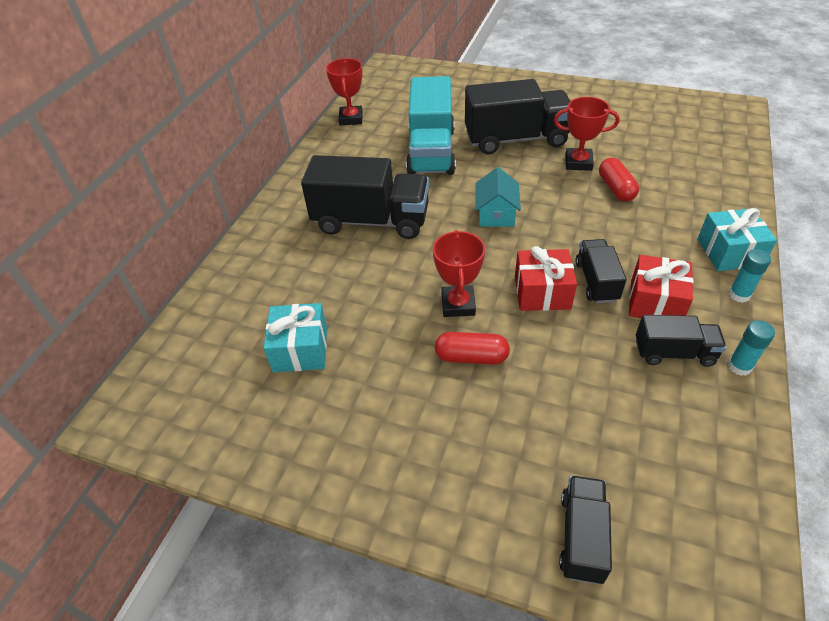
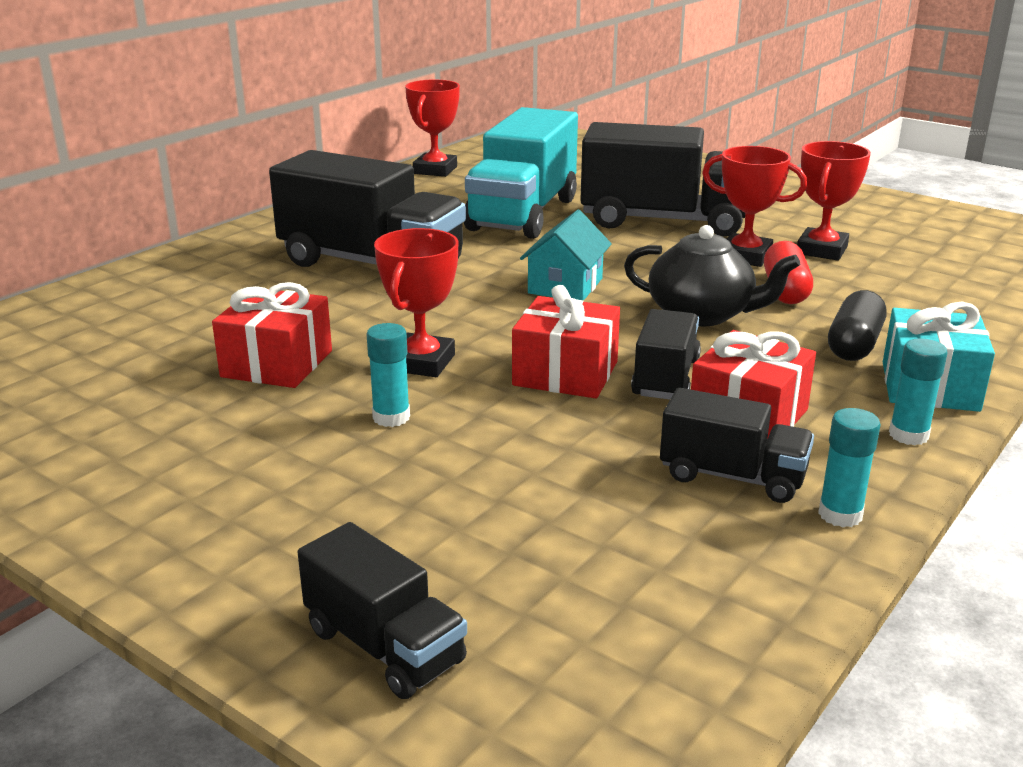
camera: 15 degrees right, 20 degrees down
(300, 349) = (151, 364): turquoise gift -> none
(376, 328) = (277, 364): none -> red gift
(471, 357) = (391, 417): red capsule -> turquoise glue stick
(581, 537) = (384, 646): black truck -> black truck turned 105 degrees clockwise
(584, 221) = (702, 314): none -> black teapot
(615, 147) = (821, 250): none -> red trophy
(675, 227) = (854, 345): none -> black capsule

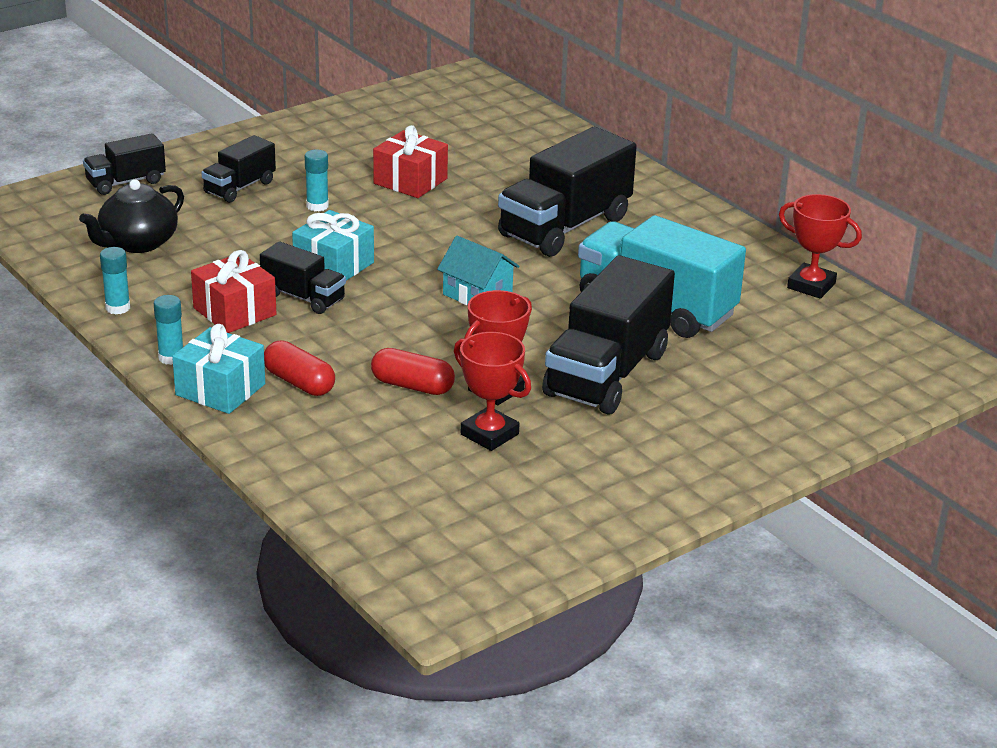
camera: 105 degrees right, 5 degrees up
(421, 362) = (381, 223): red trophy -> none
(565, 373) = (334, 266): red gift -> turquoise gift
(702, 314) = (390, 336): black teapot -> black teapot (137, 243)
(732, 476) = (177, 288): black truck -> black truck (239, 187)
(854, 345) = (299, 382): black capsule -> red capsule

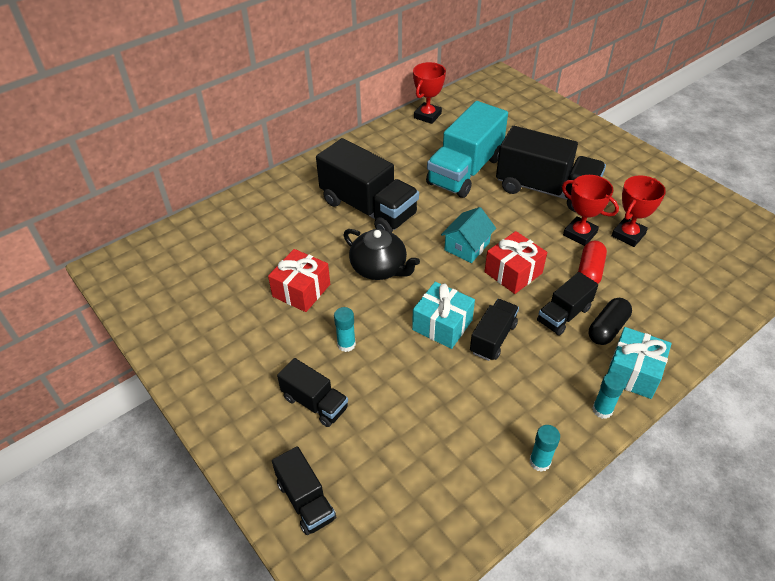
camera: 90 degrees left, 15 degrees up
(137, 243) = (426, 467): black teapot -> black teapot (379, 268)
(234, 311) = (524, 378): red gift -> red gift (513, 272)
(299, 382) = (607, 328): red capsule -> black capsule
(331, 353) = (564, 315): none -> black truck

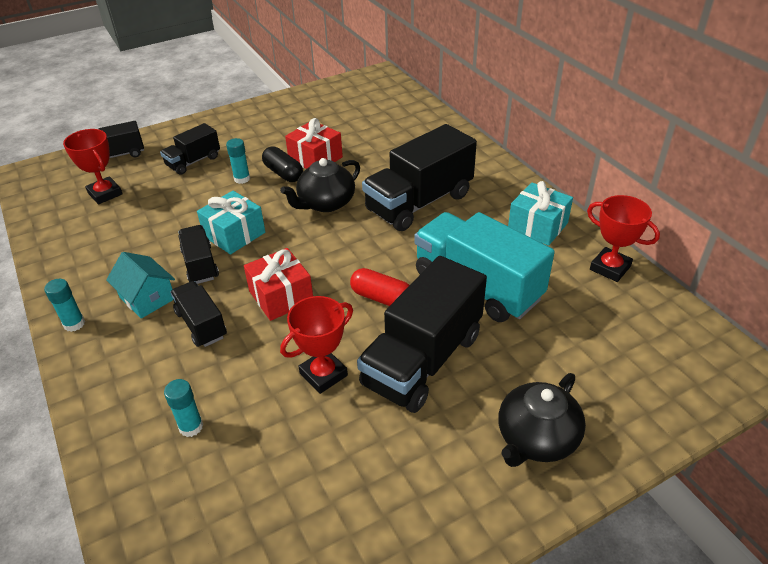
camera: 100 degrees right, 5 degrees down
(467, 246) = (335, 267): turquoise house -> turquoise house (147, 298)
(493, 338) = (200, 265): black truck -> black truck turned 150 degrees counterclockwise
(539, 462) = (58, 270): turquoise glue stick -> turquoise glue stick (191, 427)
(583, 144) = (536, 438): none -> black teapot
(589, 271) = (254, 366): red capsule -> red capsule (381, 298)
(607, 328) = (163, 357): black capsule -> black capsule (283, 173)
(628, 235) = (304, 430): red trophy -> red trophy (105, 194)
(633, 372) = (97, 361): turquoise gift -> turquoise gift (537, 226)

